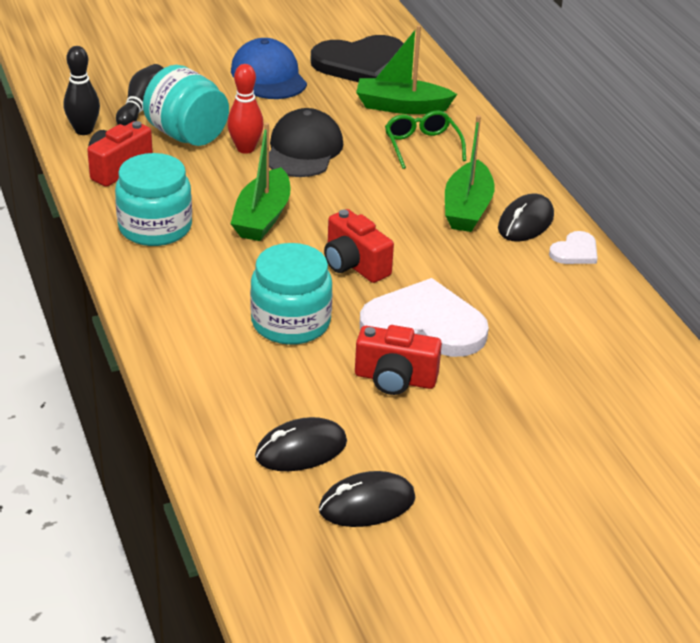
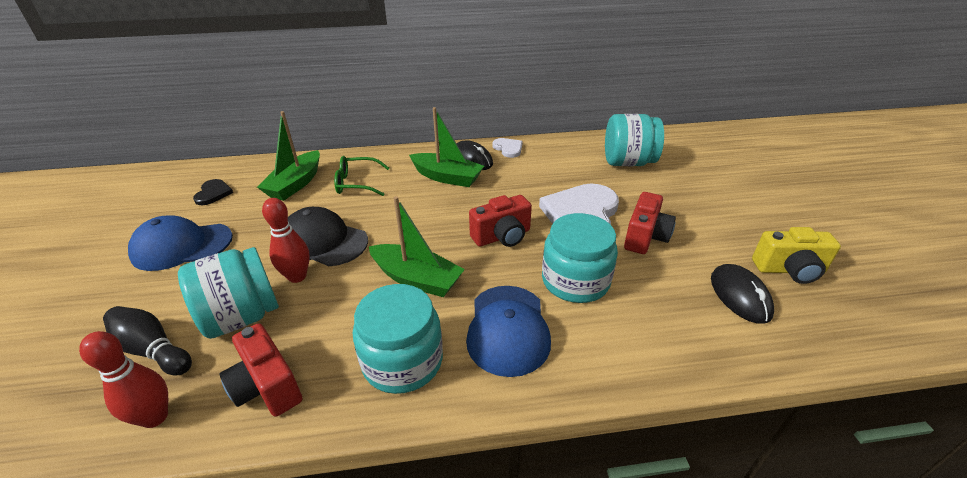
camera: 75 degrees left, 0 degrees up
(84, 130) = (155, 417): black bowling pin -> red bowling pin
(206, 281) = (508, 329): none -> blue cap
(360, 63) = (213, 193): black heart -> black heart, size x0.47
(367, 504) = (789, 270): black mouse -> yellow camera
(594, 371) = (628, 162): none -> turquoise jar

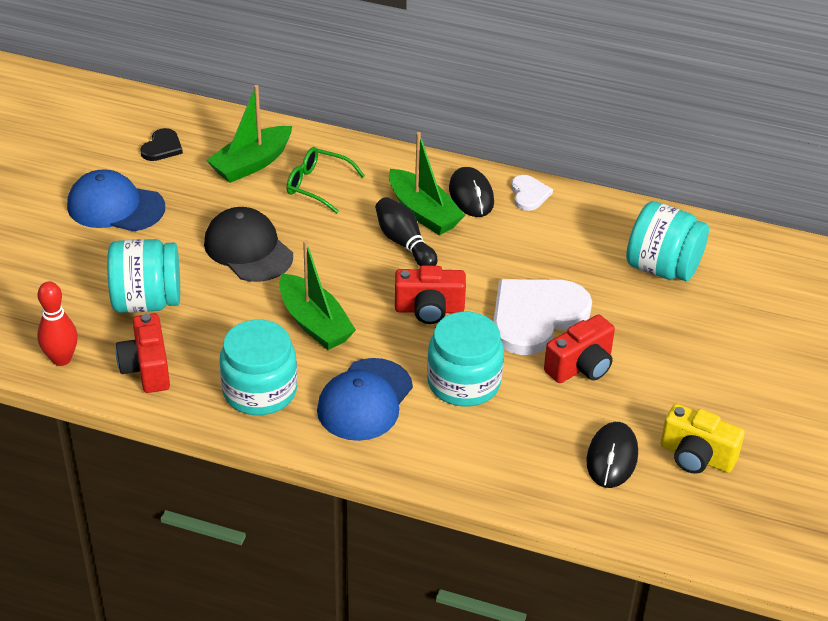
camera: 25 degrees right, 5 degrees up
(153, 350) = (70, 305): black bowling pin -> black bowling pin (404, 243)
(297, 276) = (207, 279): red bowling pin -> none

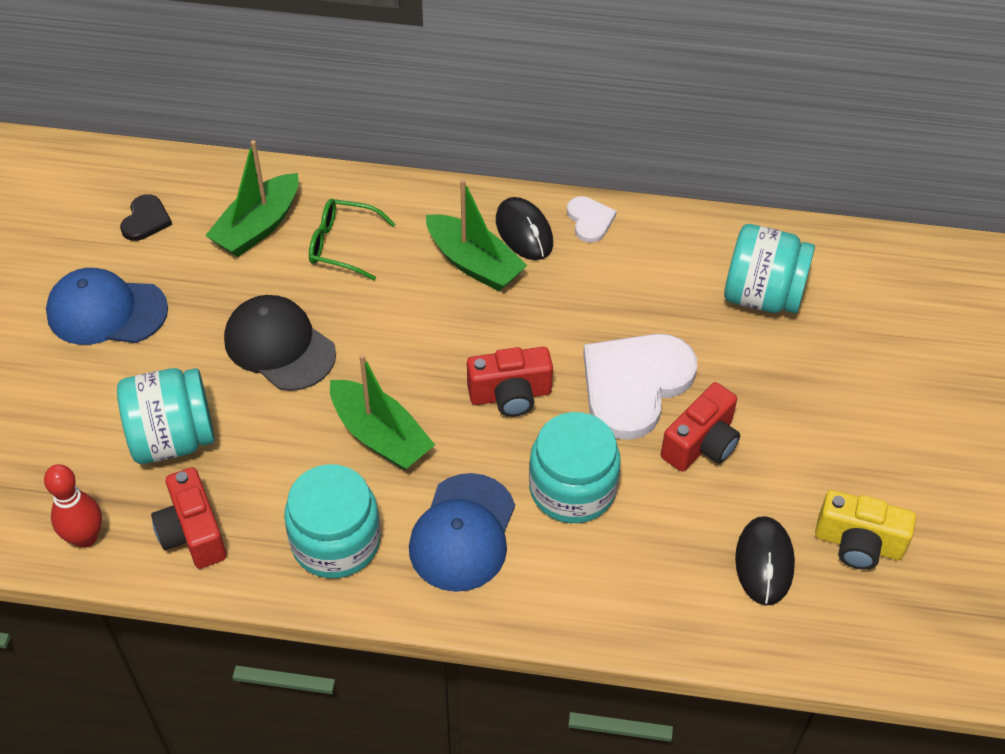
camera: 10 degrees left, 10 degrees up
(404, 243) = (461, 308): black bowling pin -> none

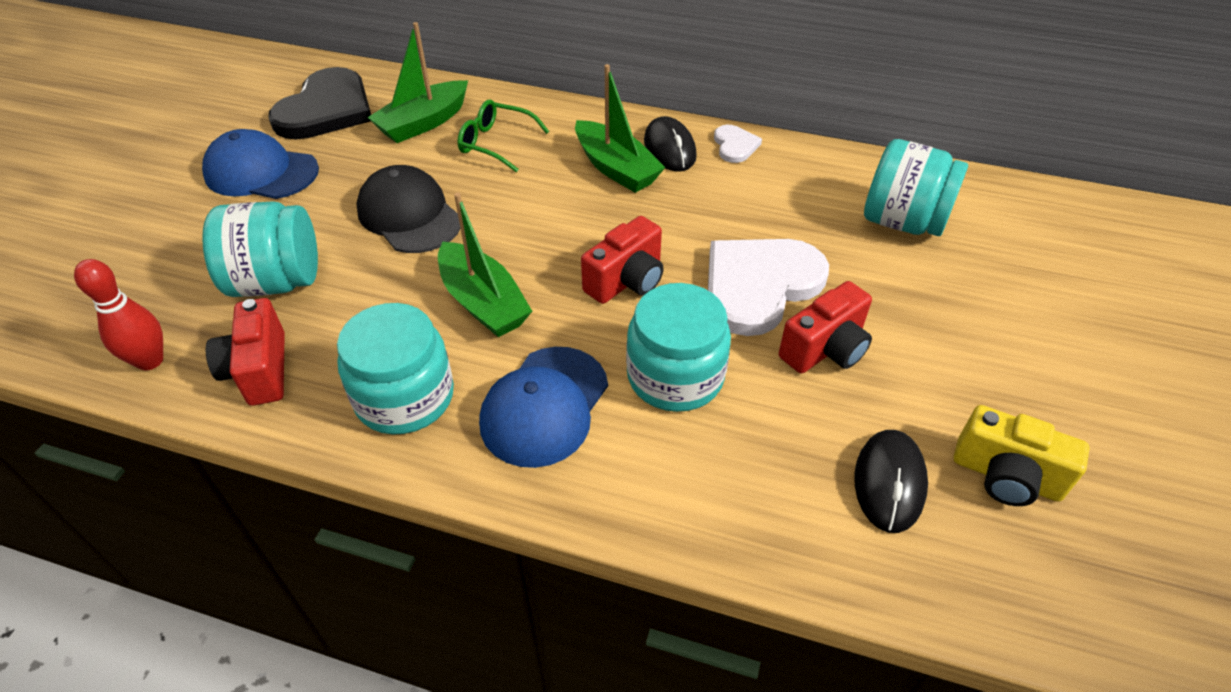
camera: 10 degrees right, 5 degrees down
(146, 220) = (326, 109): black heart -> black heart, size x2.12
(510, 395) = (626, 281): red camera -> red camera turned 45 degrees counterclockwise

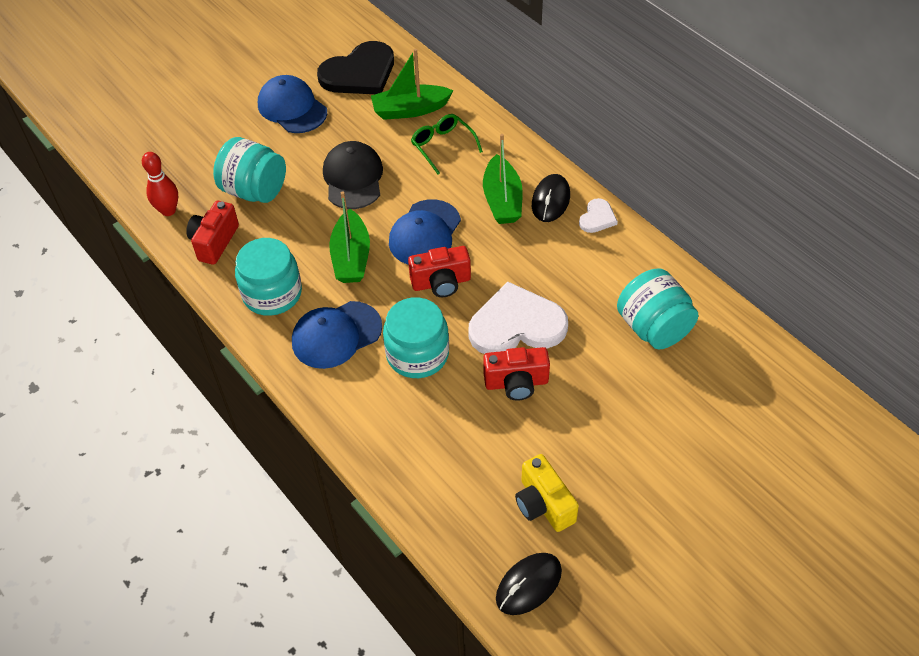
camera: 35 degrees right, 5 degrees up
(556, 237) = (425, 233): none -> blue cap
(889, 482) = (476, 471): black mouse -> black mouse (528, 585)

